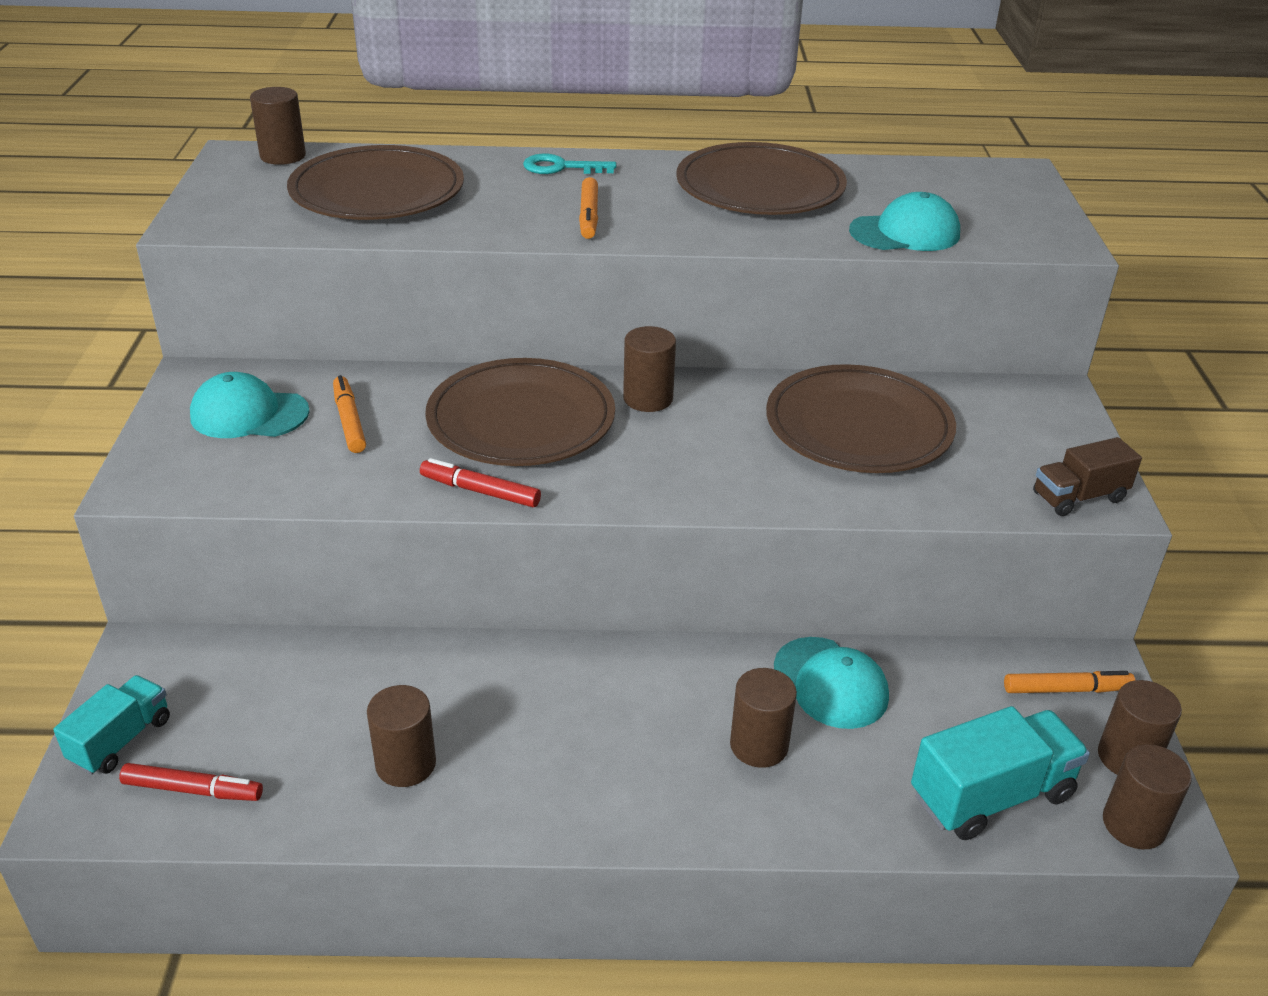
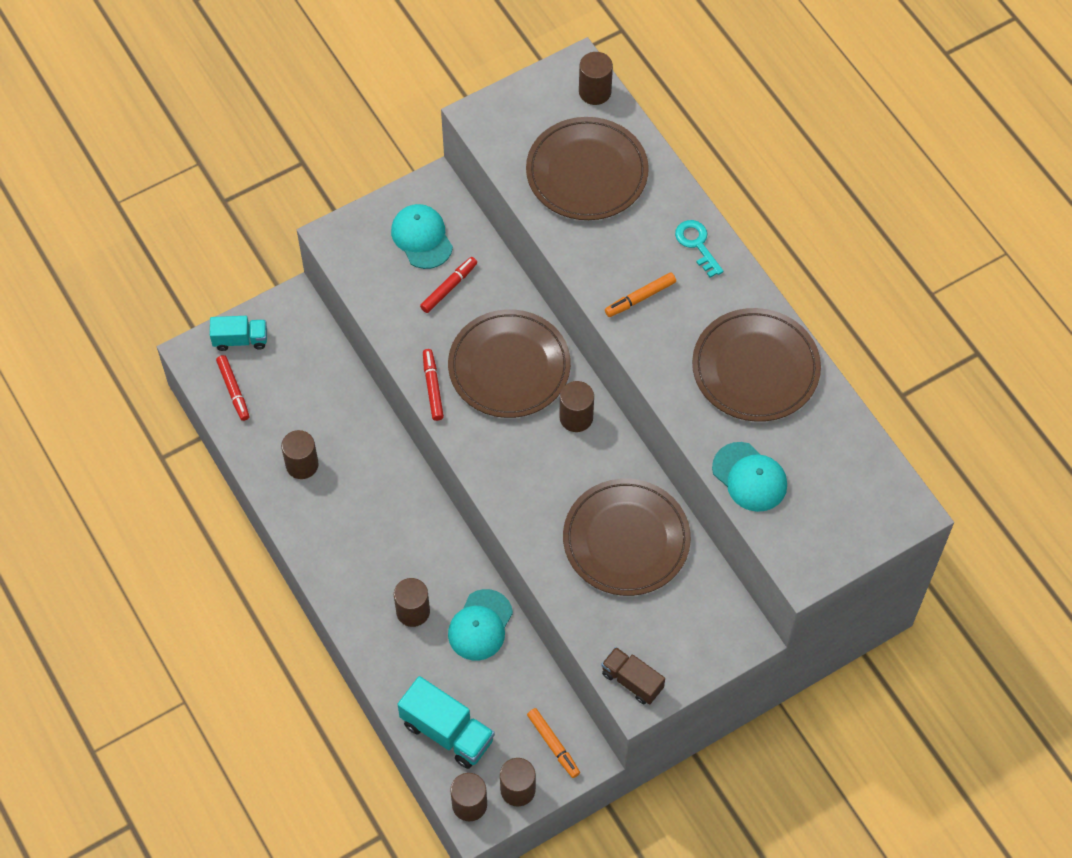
camera: 60 degrees right, 25 degrees up
(349, 421) = (449, 287): orange marker -> red marker

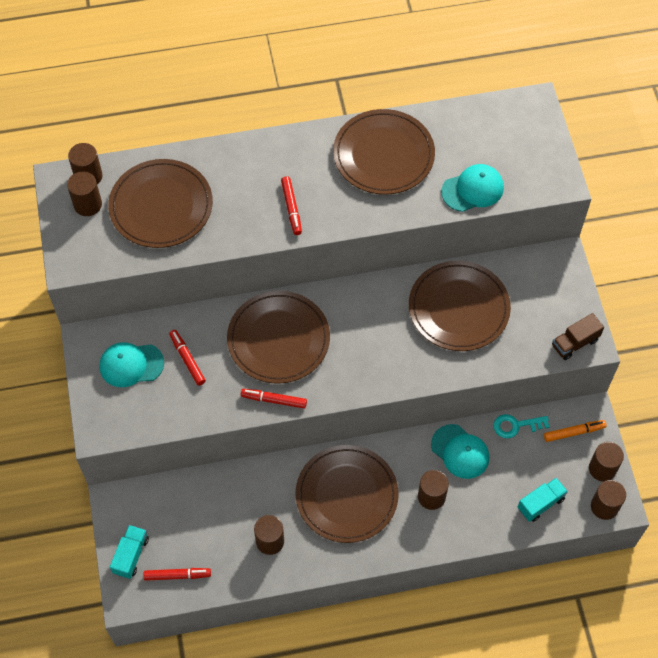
camera: 70 degrees left, 0 degrees up
(382, 523) = (346, 495): none -> brown plate
(447, 732) = (540, 503): turquoise truck -> turquoise truck, size x0.64
(576, 417) = (342, 307): brown cylinder -> brown cylinder (88, 204)
(640, 298) = (291, 208): orange marker -> red marker
(697, 244) = (261, 155): turquoise key -> turquoise key (516, 426)

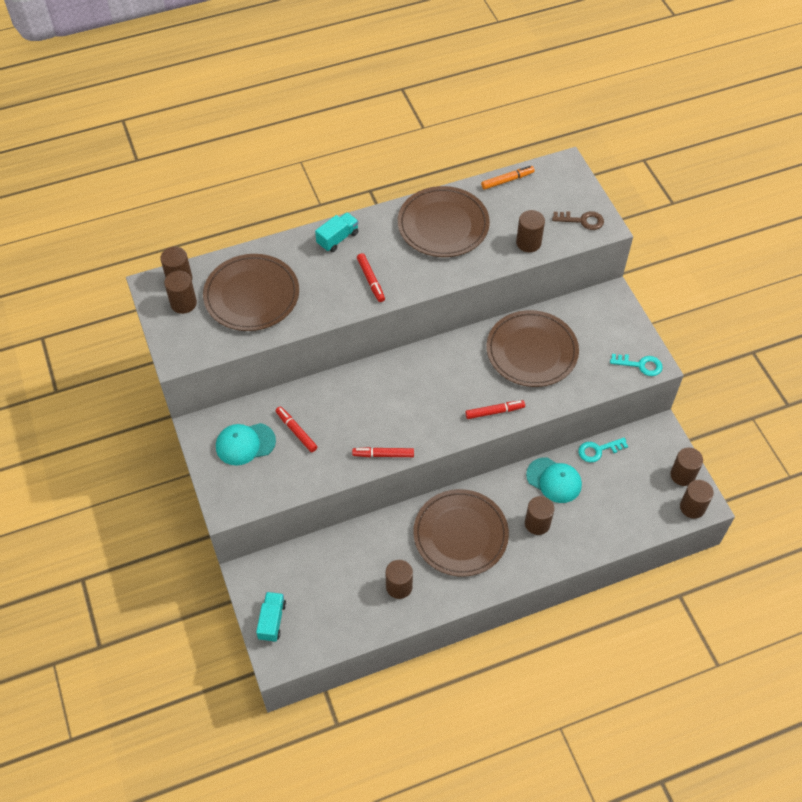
camera: 10 degrees left, 5 degrees down
(177, 575) = (319, 631): red marker -> red marker (494, 412)
(278, 339) = (376, 401): brown plate -> none
(473, 189) = (528, 243): turquoise cap -> brown cylinder
(538, 172) = (582, 220): none -> brown key
(540, 503) = (635, 514): turquoise truck -> turquoise truck (337, 239)
(574, 432) = (650, 448): orange marker -> orange marker (507, 180)
(575, 343) = (640, 365): brown truck -> turquoise key

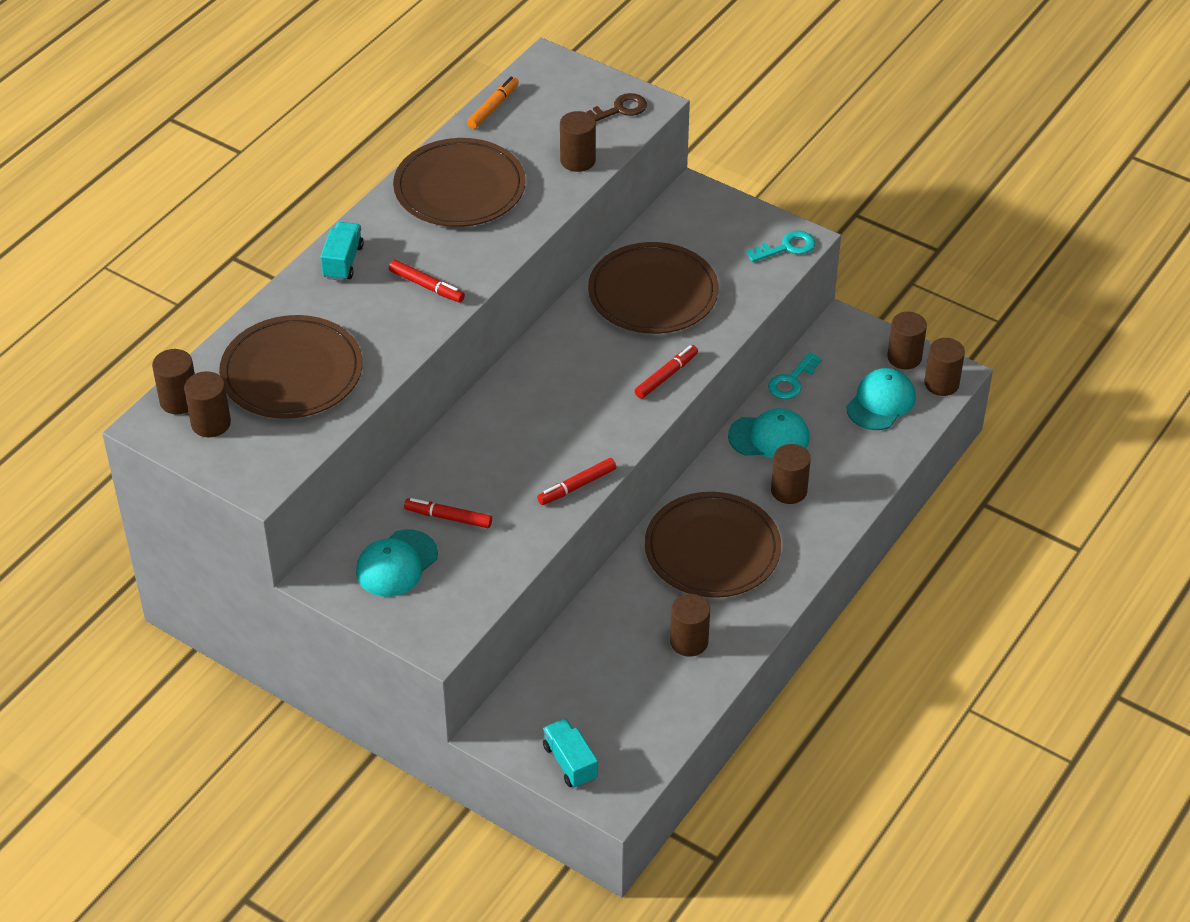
camera: 35 degrees left, 10 degrees down
(642, 497) = (881, 402): none -> turquoise cap

